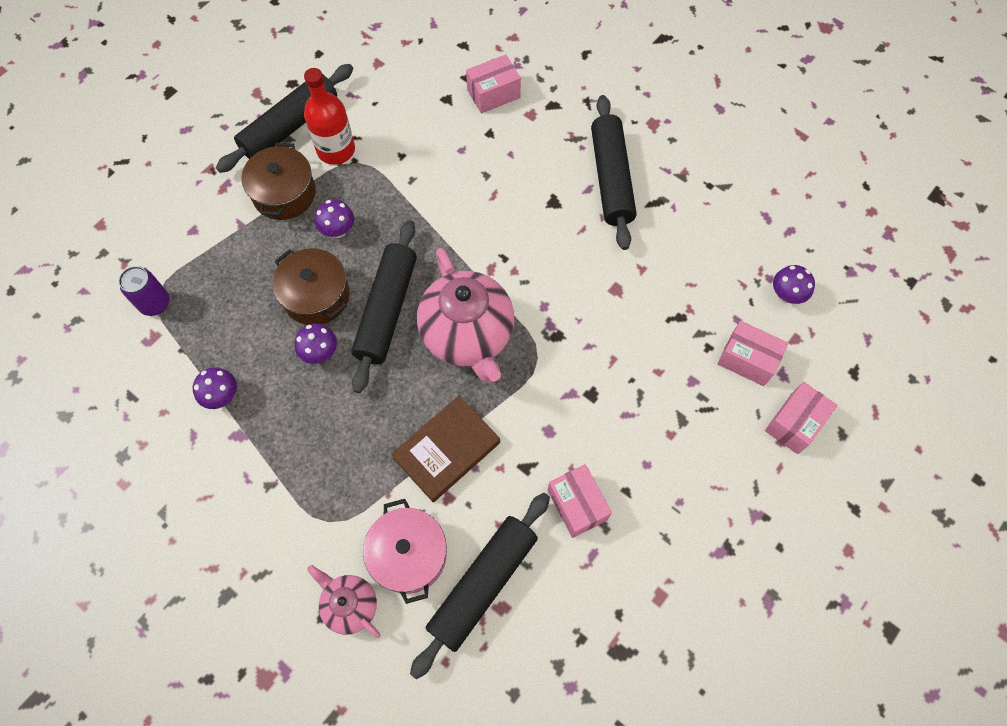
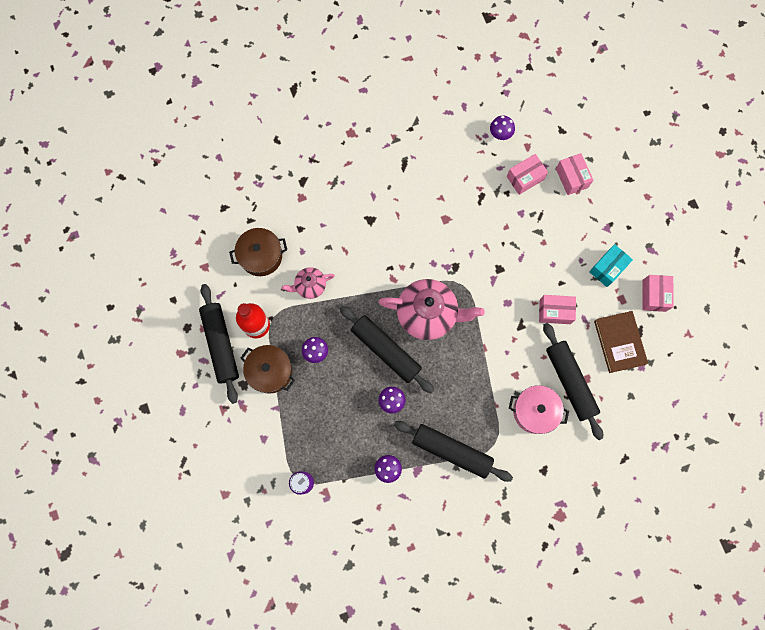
camera: 60 degrees left, 10 degrees up
(316, 296) = (353, 386): brown pot -> brown pot (261, 256)
(350, 605) = (545, 454): pink teapot -> pink teapot (310, 286)
(446, 450) = (488, 362): brown book -> brown book (619, 342)
(493, 94) = (273, 210): pink box -> pink box (654, 295)
(611, 178) = (374, 179): black rolling pin -> black rolling pin (451, 451)
(693, 549) = (607, 268): none -> turquoise box

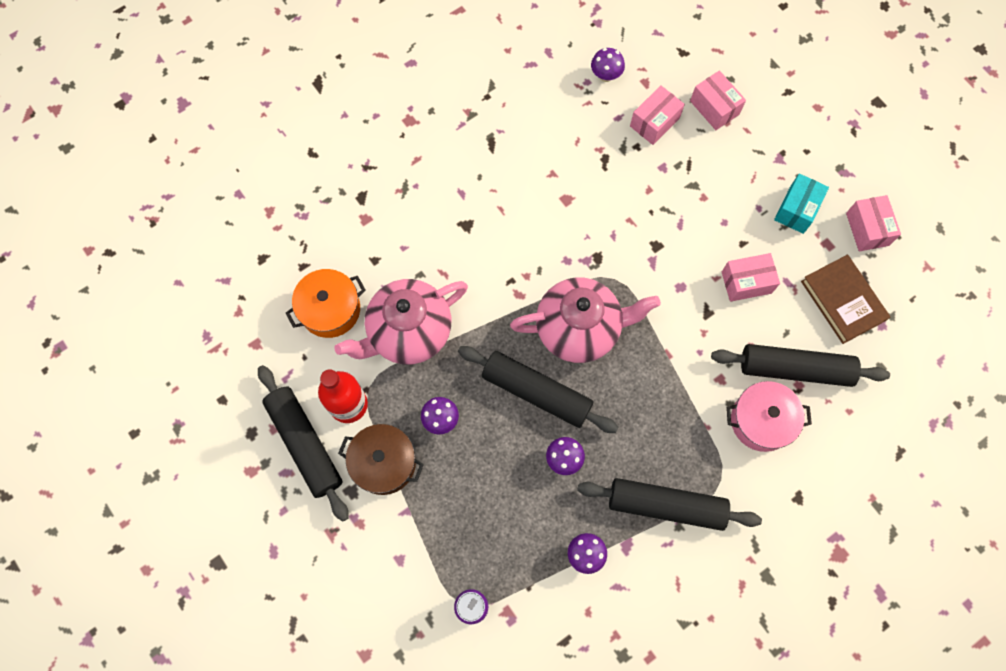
camera: 15 degrees left, 5 degrees down
(261, 256) = (330, 309): brown pot -> orange pot
(310, 286) = (408, 333): pink teapot -> pink teapot, size x1.90
(570, 382) = (795, 369): black rolling pin -> black rolling pin turned 45 degrees counterclockwise

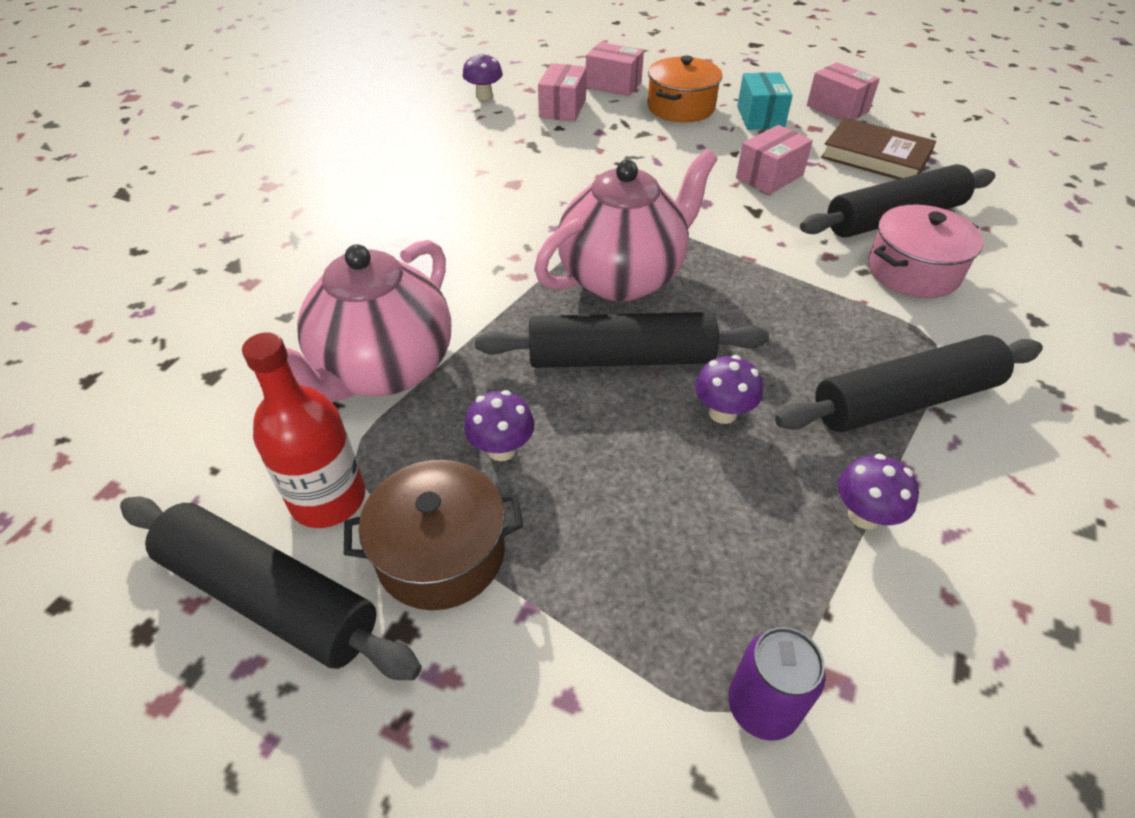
camera: 30 degrees left, 25 degrees down
(330, 309) = (237, 393): orange pot -> orange pot (680, 107)

